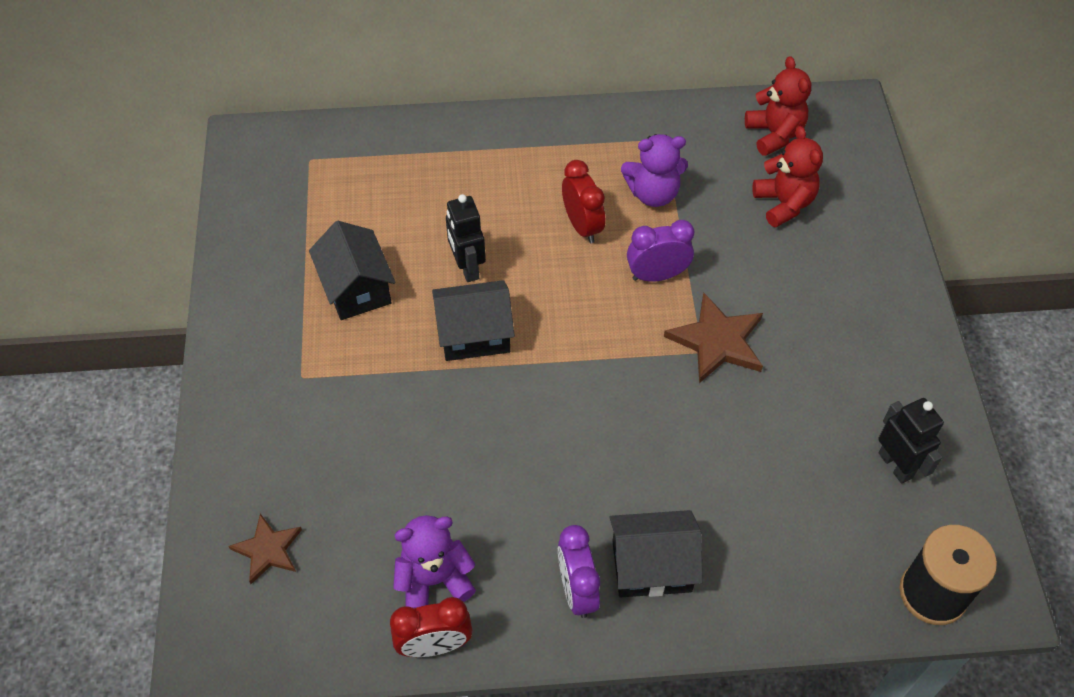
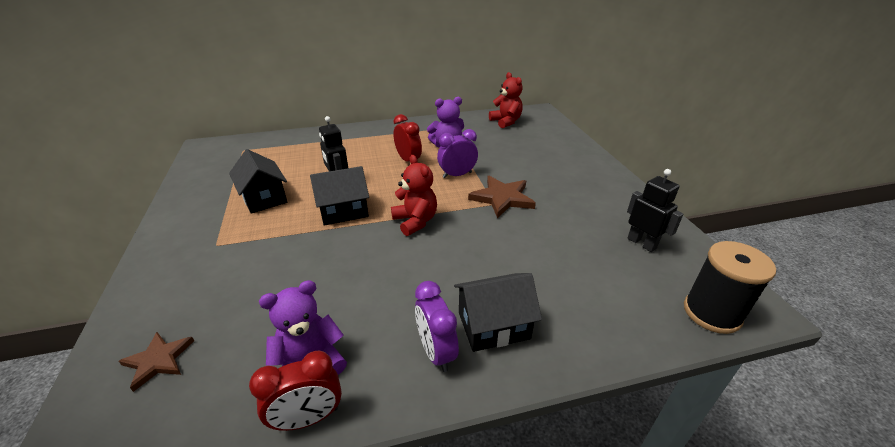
camera: 10 degrees left, 20 degrees down
(784, 204) = (520, 143): red teddy bear -> red teddy bear (415, 221)

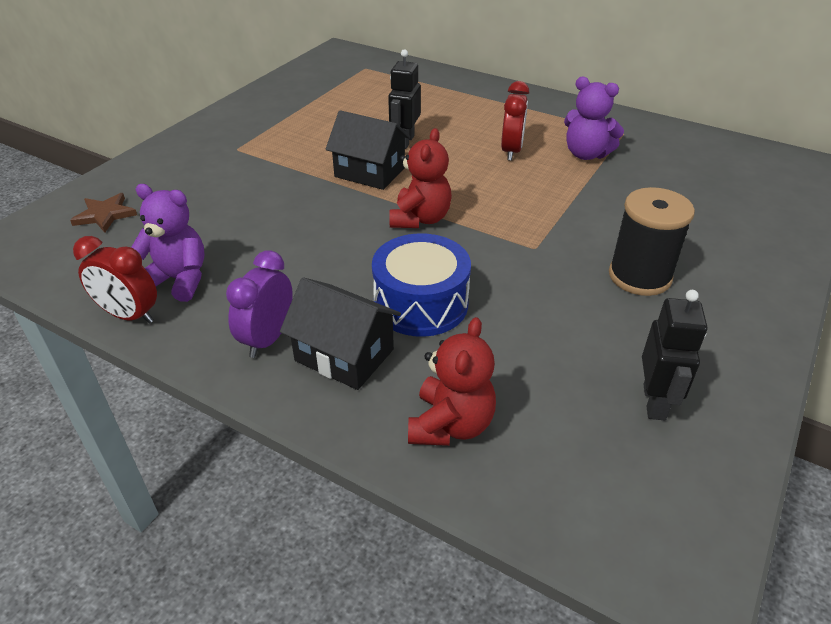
camera: 45 degrees right, 5 degrees up
(264, 198) = (321, 125): black house -> none
(457, 175) = (543, 194): purple clock -> none
(486, 267) = (421, 303): none -> blue drum
(502, 198) = (555, 247): brown star -> none
(506, 122) = (725, 158): red teddy bear -> red teddy bear (450, 425)
(711, 313) = (604, 528): black spool -> black spool (639, 276)

